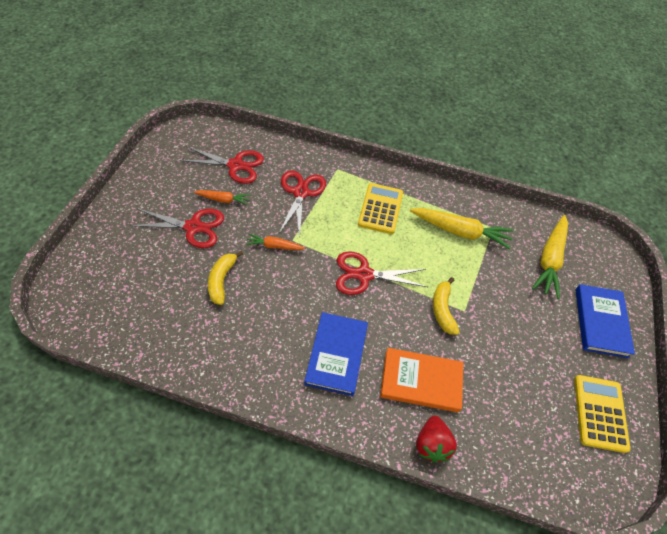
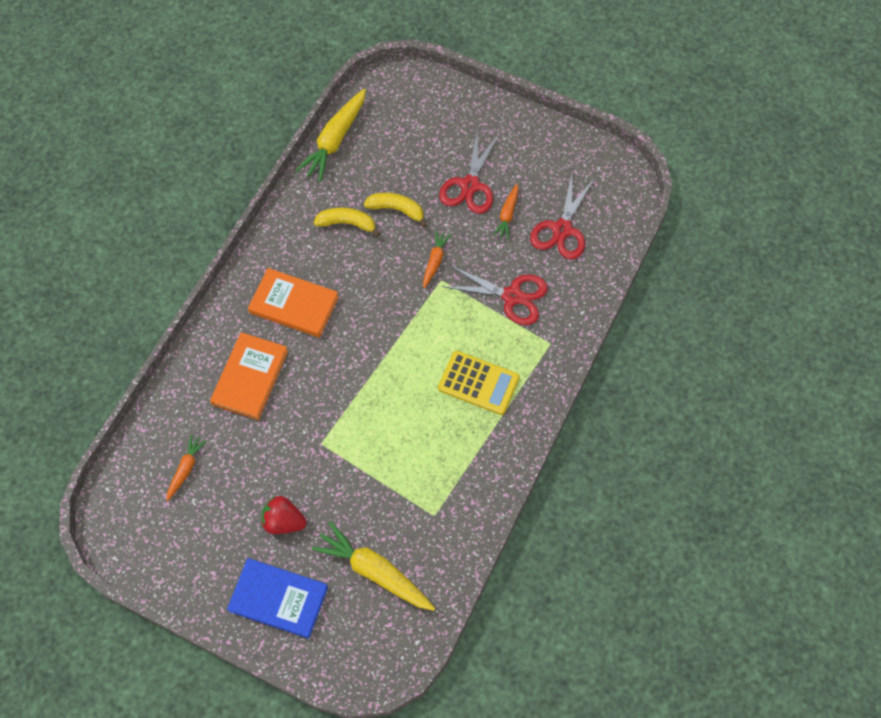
camera: 105 degrees right, 10 degrees up
(336, 355) = (294, 305): blue book -> orange book
(364, 274) = (384, 347): red scissors -> none
(431, 444) = (188, 372): red strawberry -> red strawberry (284, 521)
(442, 310) = (326, 420): yellow banana -> yellow banana (347, 223)
(460, 232) = (432, 471): yellow carrot -> yellow carrot (335, 140)
(528, 423) = (186, 469): none -> orange carrot
(599, 413) = (178, 547): yellow calculator -> none

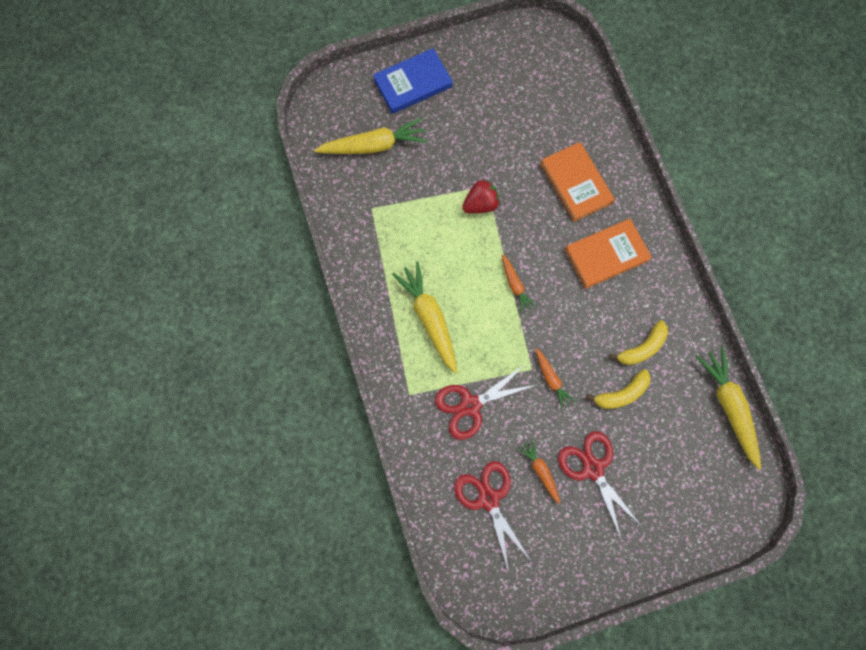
camera: 135 degrees right, 10 degrees up
(186, 469) = (547, 99): orange carrot -> orange carrot (515, 285)
(284, 521) = (457, 124): red strawberry -> red strawberry (480, 204)
(478, 383) = (429, 318): yellow calculator -> yellow carrot

